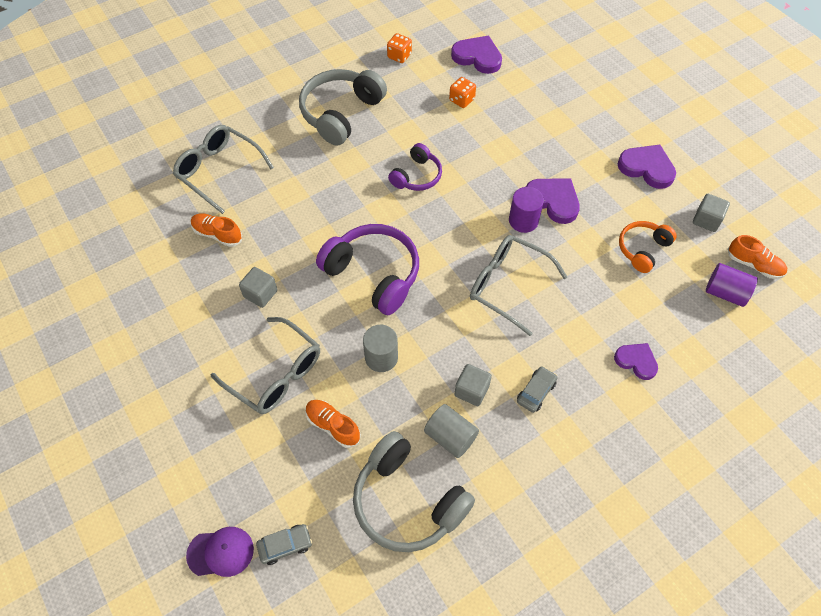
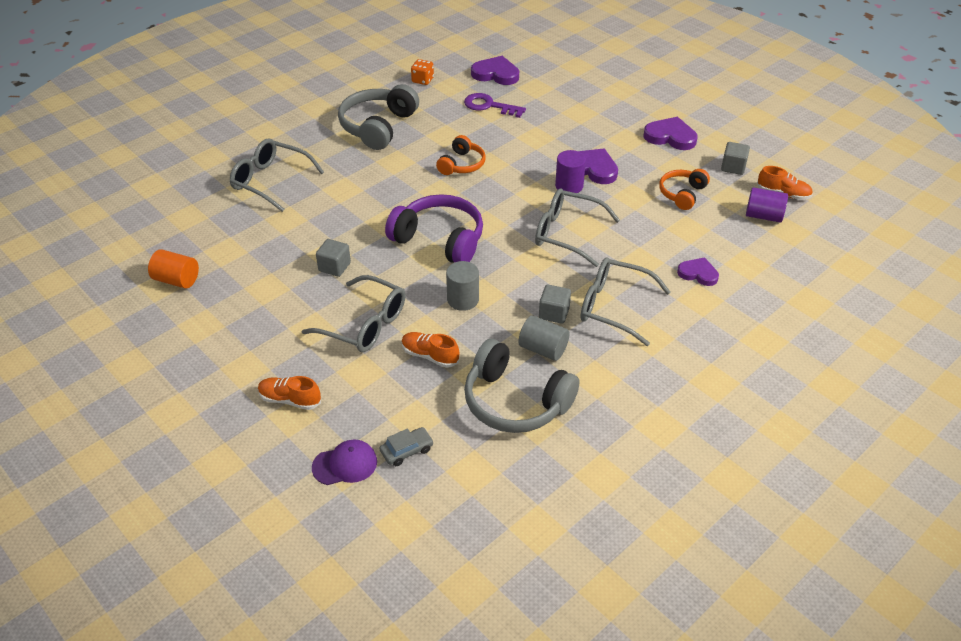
camera: 10 degrees left, 15 degrees down
(103, 287) = (177, 280): none -> orange cylinder
(217, 234) = (281, 228): orange shoe -> orange shoe (290, 400)
(417, 176) = (462, 164): purple headphones -> orange headphones
(461, 100) = (489, 106): orange dice -> purple key
(536, 392) = (613, 307): grey car -> grey glasses

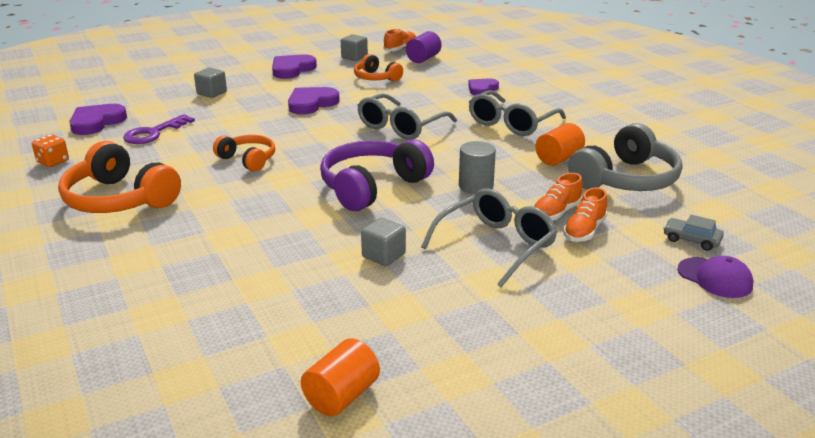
camera: 75 degrees left, 15 degrees down
(270, 181) = (161, 291): grey glasses -> none
(290, 400) = (614, 307): orange shoe -> orange shoe (584, 231)
(345, 464) = (715, 278): purple cap -> purple cap turned 135 degrees clockwise
(378, 127) = (119, 199): grey headphones -> orange headphones
(407, 450) = (691, 240): grey car -> grey car turned 45 degrees counterclockwise
(543, 349) = (558, 158): grey cylinder -> orange cylinder
(554, 313) = (511, 147): grey cube -> grey cube (212, 93)
(569, 186) = (329, 116): purple cylinder -> none

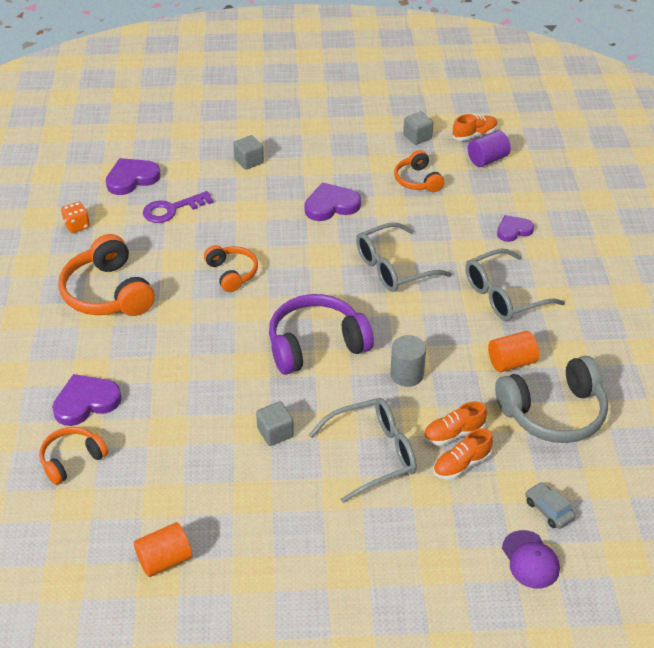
camera: 25 degrees right, 15 degrees up
(158, 339) = (72, 460): none -> orange headphones
(292, 69) = (343, 142): purple heart -> purple heart (86, 402)

